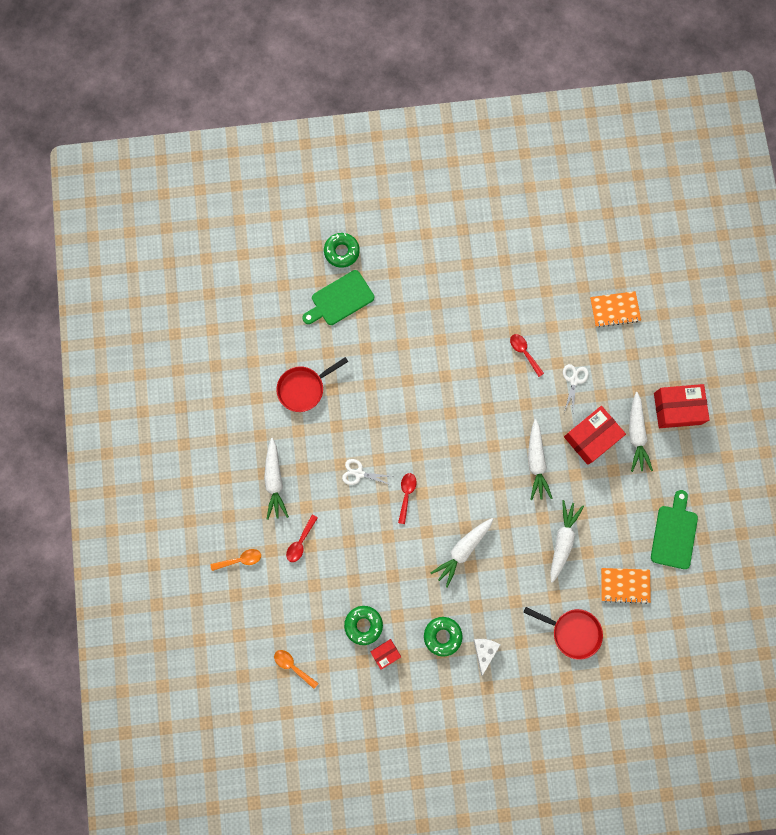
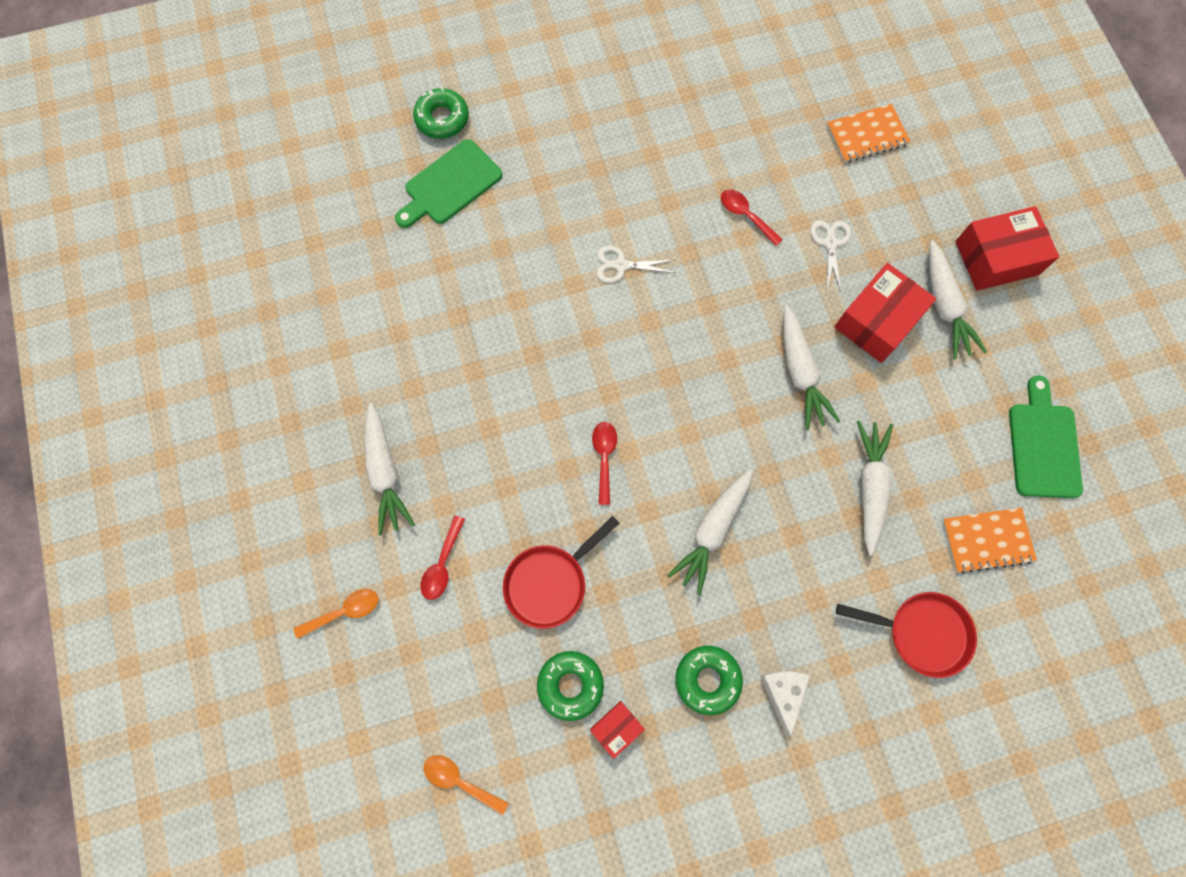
camera: 10 degrees left, 5 degrees down
(304, 388) = (413, 322): red pan -> red pan (550, 582)
(359, 473) = (522, 437): white scissors -> white scissors (621, 265)

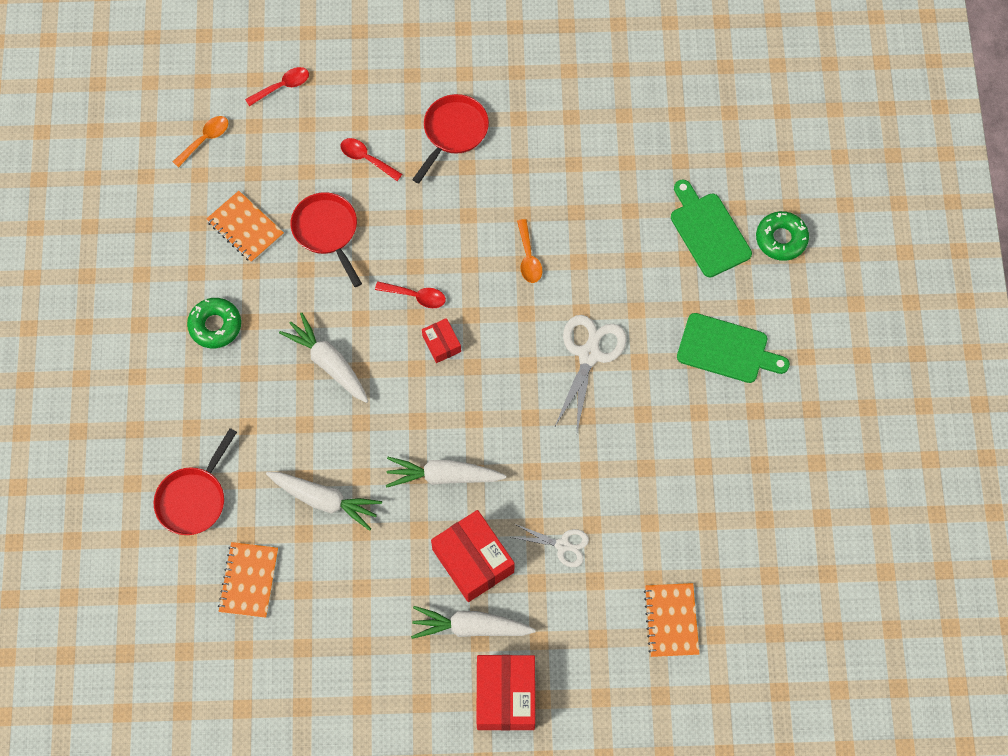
camera: 105 degrees right, 5 degrees down
(344, 611) = (352, 86): orange spoon -> orange spoon (528, 258)
(385, 473) = (453, 132): white carrot -> red pan
(570, 685) = (245, 228): green donut -> orange notebook
(616, 728) = (203, 252): red box -> red box (441, 344)
(621, 265) = (589, 355): white scissors -> white scissors, size x1.68
(745, 215) = (611, 477): red spoon -> red spoon (282, 86)
(783, 693) = (186, 378): white cheese -> none
(1043, 445) = (314, 664): green cutting board -> green cutting board (727, 349)

